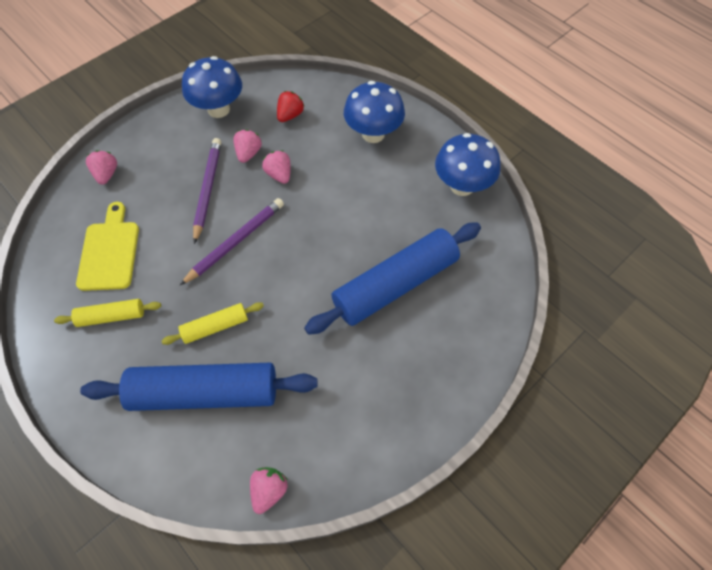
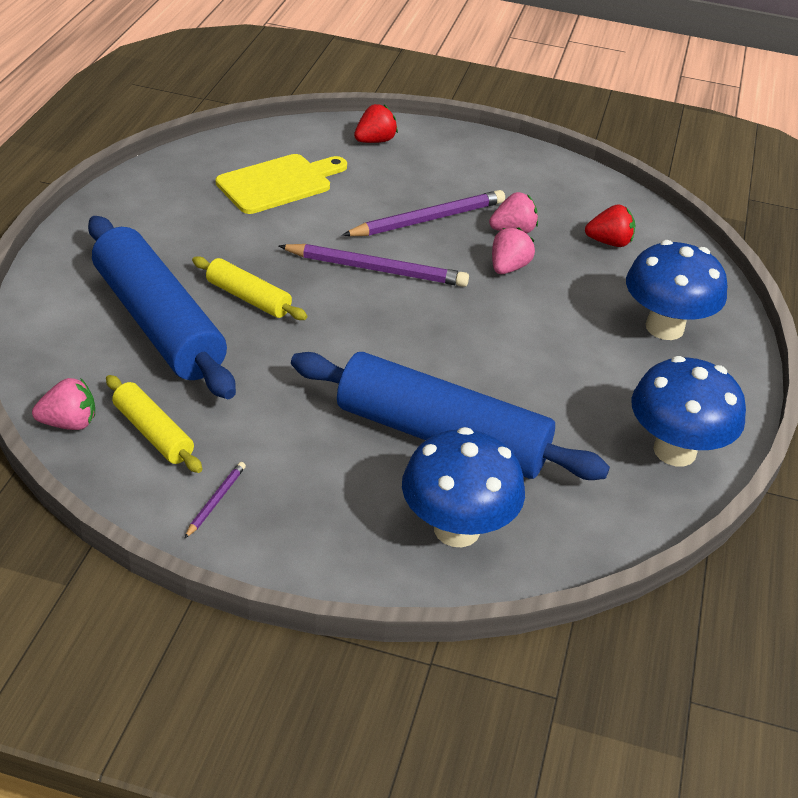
camera: 55 degrees right, 20 degrees down
(106, 174) = (375, 141): pink strawberry -> red strawberry
(111, 316) = (201, 217): yellow rolling pin -> yellow rolling pin (153, 433)
(218, 109) = (551, 182): blue mushroom -> blue mushroom (456, 529)
(383, 429) = (216, 501): none -> purple pencil

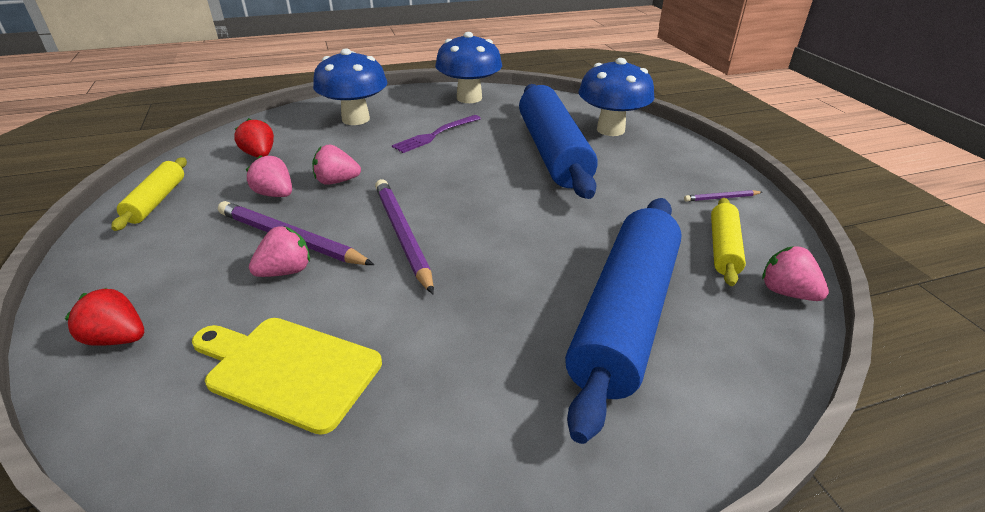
camera: 120 degrees left, 5 degrees down
(248, 298) = (523, 282): yellow rolling pin -> yellow rolling pin (156, 201)
(383, 207) = (286, 271): none -> pink strawberry
(568, 368) = (435, 135): none -> purple fork

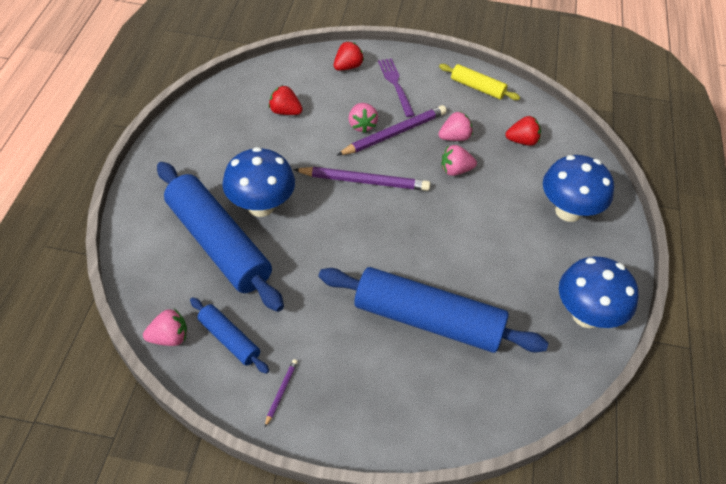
camera: 115 degrees right, 15 degrees up
(288, 369) = (285, 111): yellow cutting board -> red strawberry
(337, 181) = (455, 170): pink strawberry -> pink strawberry turned 120 degrees counterclockwise
(435, 135) = (507, 253): purple fork -> purple fork (396, 85)
(610, 130) = (448, 397): blue mushroom -> blue mushroom (260, 206)
(723, 248) = (229, 339): yellow rolling pin -> blue rolling pin

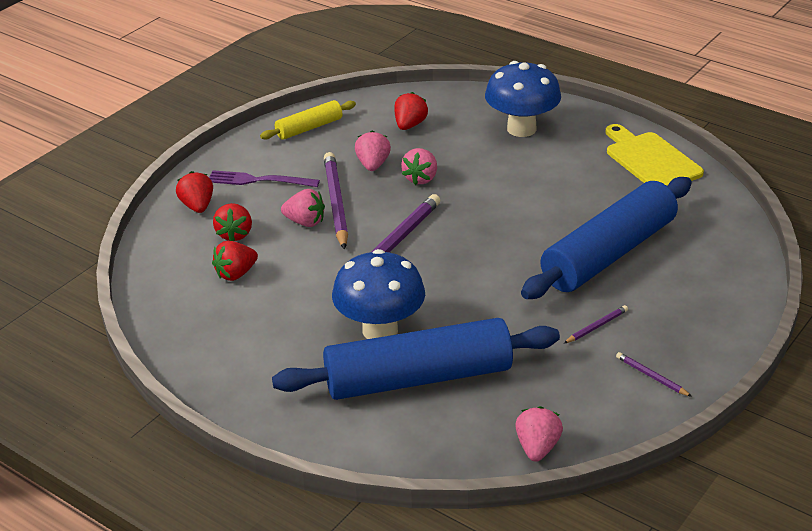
camera: 60 degrees left, 15 degrees down
(229, 339) = (564, 399): blue rolling pin -> none
(327, 95) = (234, 234): none -> red strawberry
(327, 337) = (596, 326): none -> purple pencil
(586, 315) = (650, 160): blue mushroom -> yellow cutting board

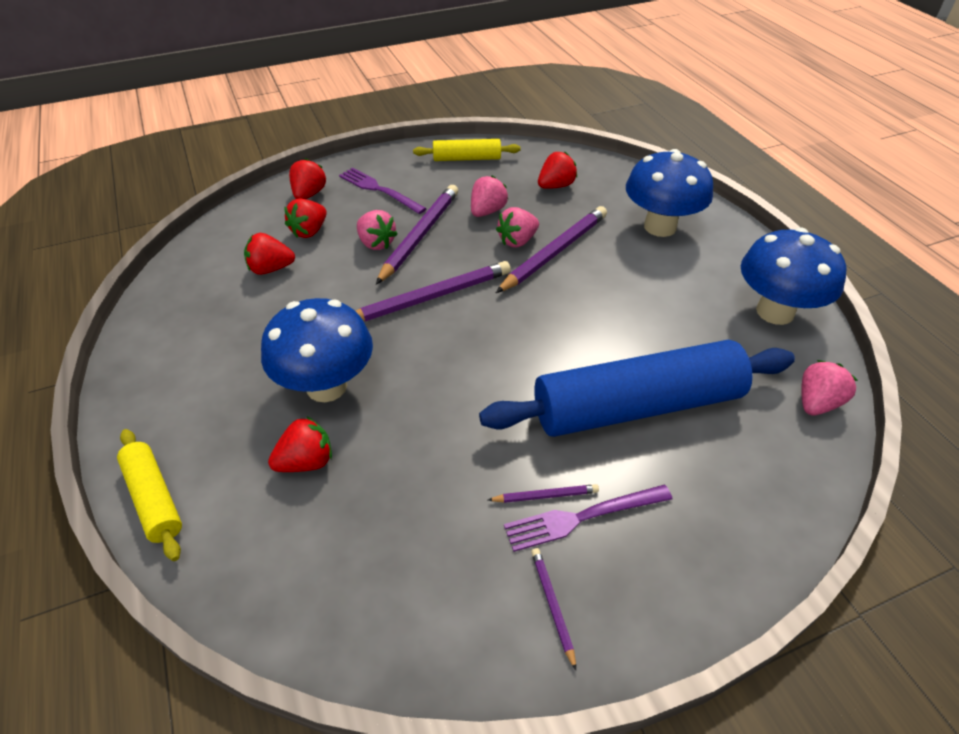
camera: 30 degrees right, 10 degrees up
(333, 443) = (154, 498): none -> yellow rolling pin
(418, 377) = (306, 462): blue rolling pin -> red strawberry
(458, 176) = (555, 252): none -> purple pencil
(537, 448) = (334, 633): pink strawberry -> pink strawberry (816, 403)
(629, 327) = (582, 517): none -> purple fork
(650, 160) = (775, 312): yellow cutting board -> blue mushroom

